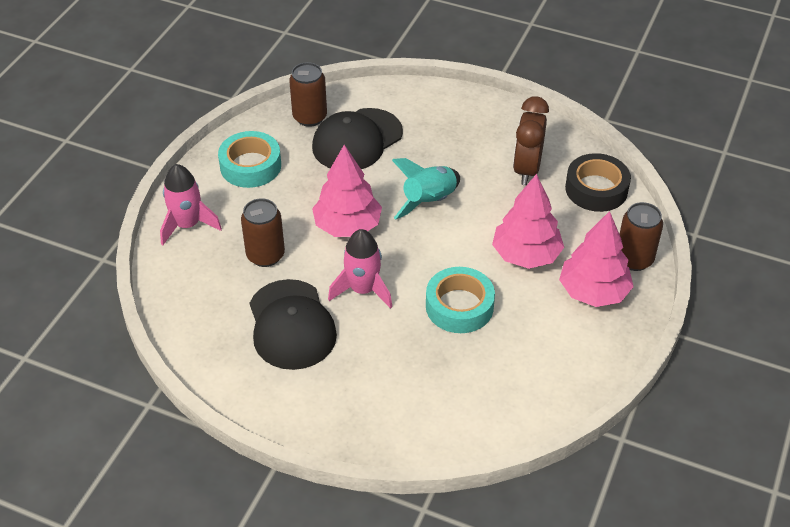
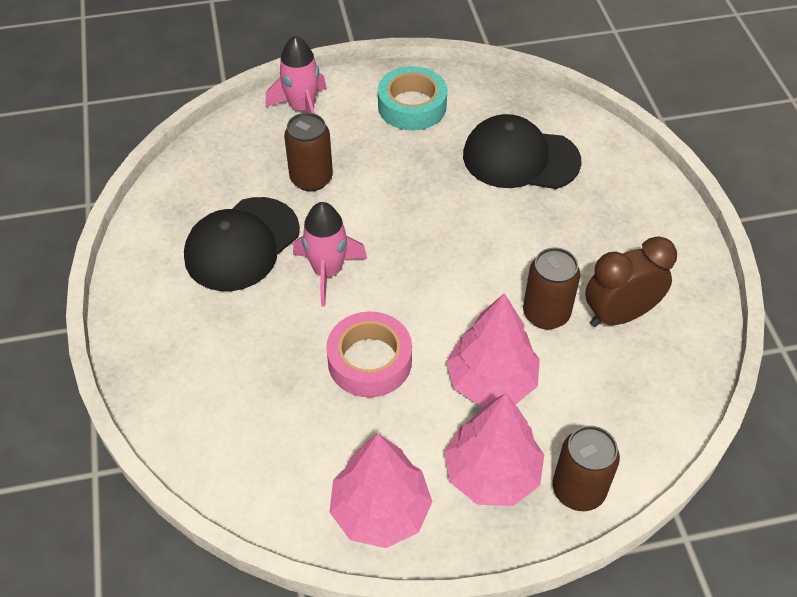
camera: 55 degrees right, 5 degrees up
(310, 117) = (515, 109): brown can -> brown can (546, 314)
(347, 226) = (399, 215): pink tree -> pink tree (380, 511)
(429, 201) = (491, 258): turquoise rocket -> none
(459, 306) = (369, 361): turquoise tape -> pink tape
(596, 189) = (654, 395): black tape -> none

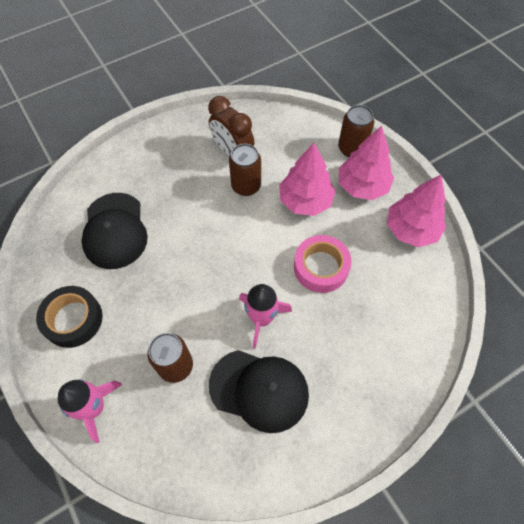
camera: 110 degrees left, 10 degrees up
(412, 106) = (73, 319): turquoise tape -> black tape

